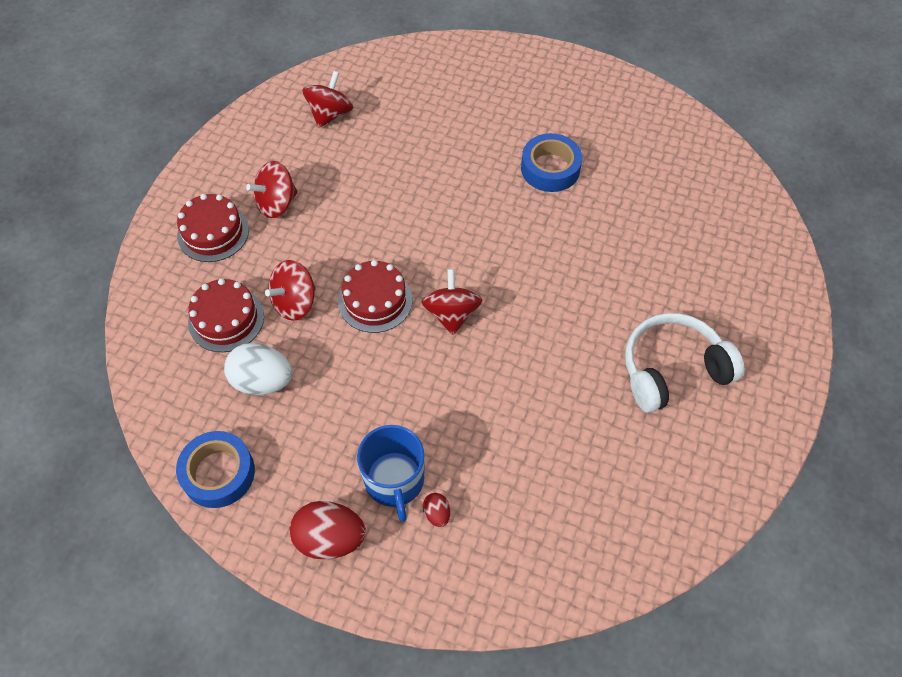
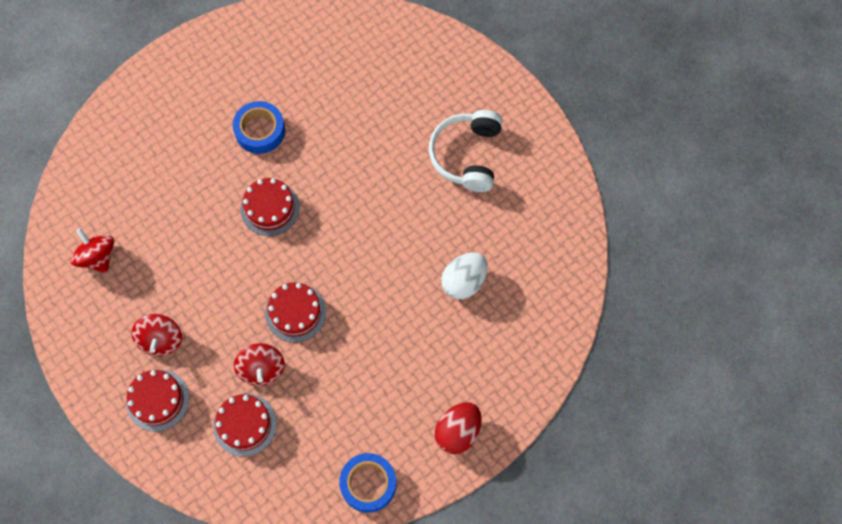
camera: 60 degrees left, 10 degrees up
(262, 381) = (314, 422): white egg -> white egg (464, 282)
(394, 481) = (441, 371): blue mug -> none
(437, 514) = (479, 356): red egg -> none
(451, 314) = (339, 267): red spinning top -> none
(474, 219) = (270, 208): none -> red cake

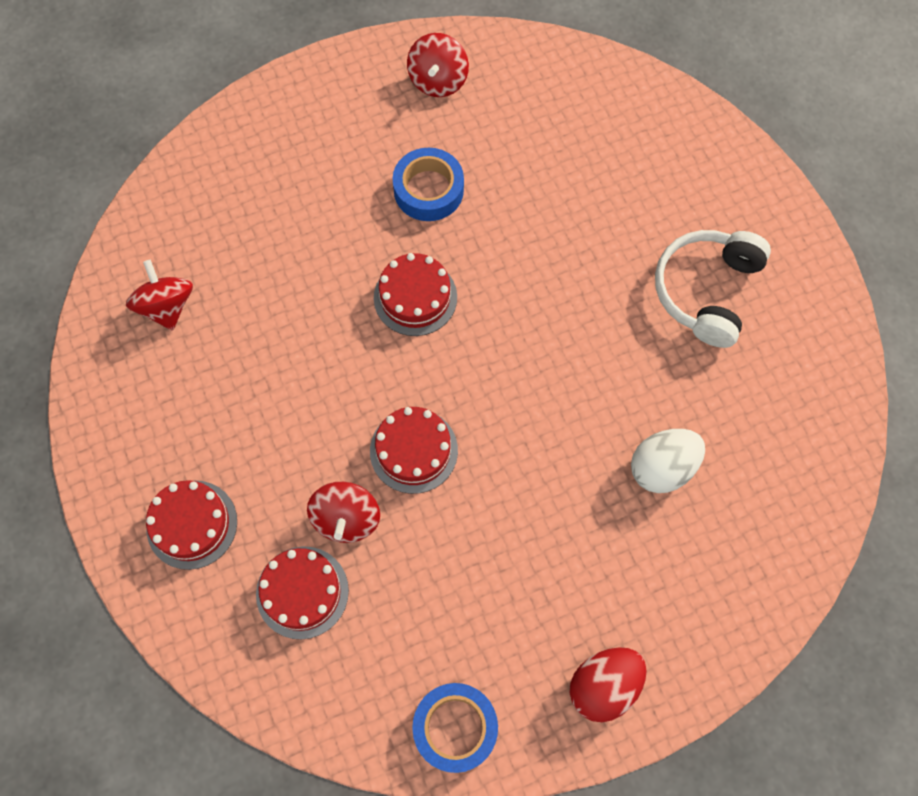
camera: 15 degrees right, 0 degrees up
(161, 340) = (219, 441): red spinning top -> red spinning top (438, 80)

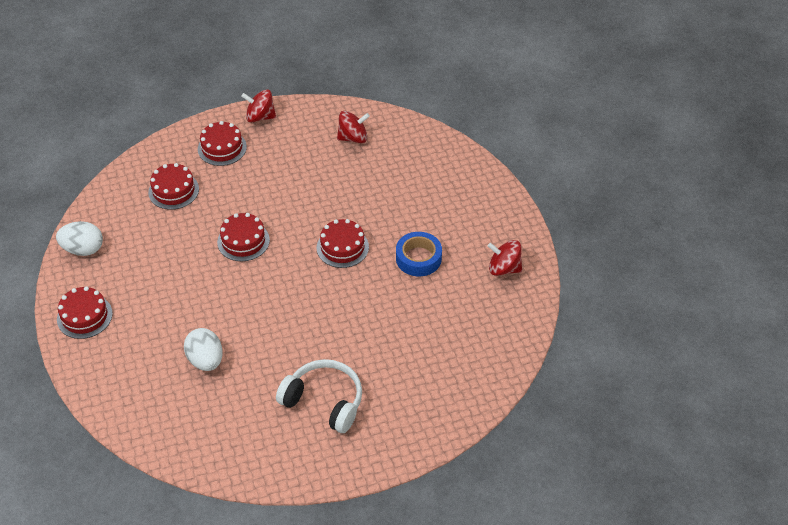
camera: 95 degrees right, 20 degrees down
(346, 518) = (210, 210): red spinning top -> red spinning top (260, 117)
(455, 728) = (83, 249): blue tape -> white egg
(603, 686) = (84, 316): red egg -> red cake

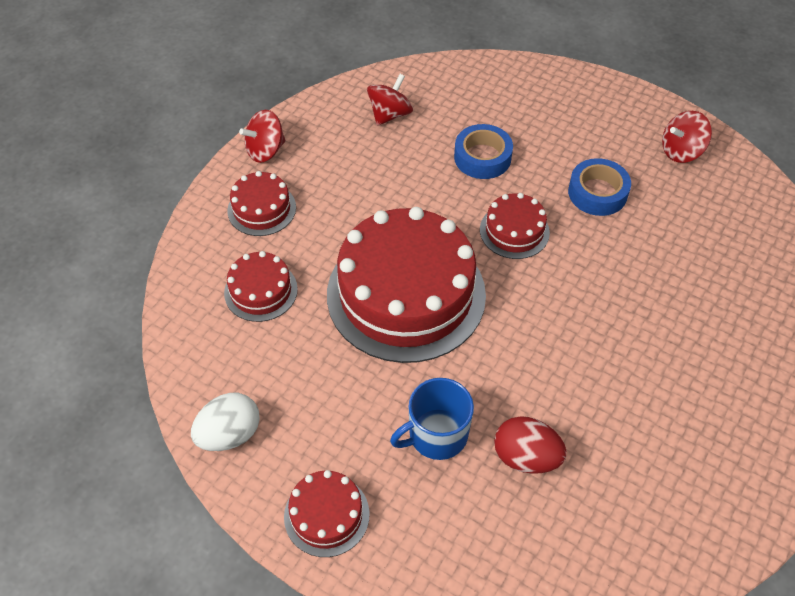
camera: 40 degrees left, 5 degrees up
(176, 318) = (436, 435): none -> blue mug
(206, 360) = (526, 457): white egg -> red egg
(243, 241) = (406, 294): red cake -> red cake, size x2.17
(324, 401) = (695, 405): white headphones -> none
(376, 195) = (482, 157): none -> blue tape

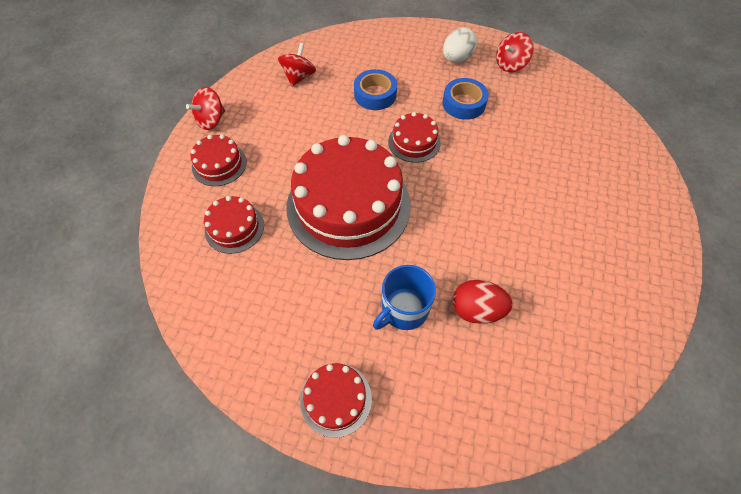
camera: 15 degrees left, 5 degrees up
(229, 434) = (238, 351): white egg -> white egg (457, 59)

